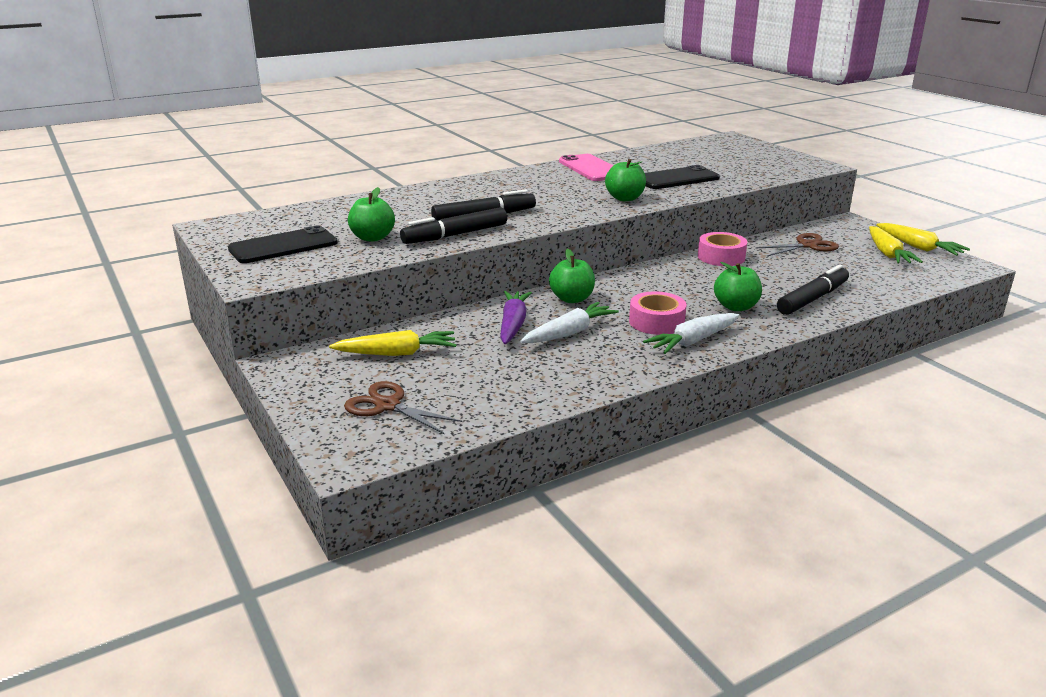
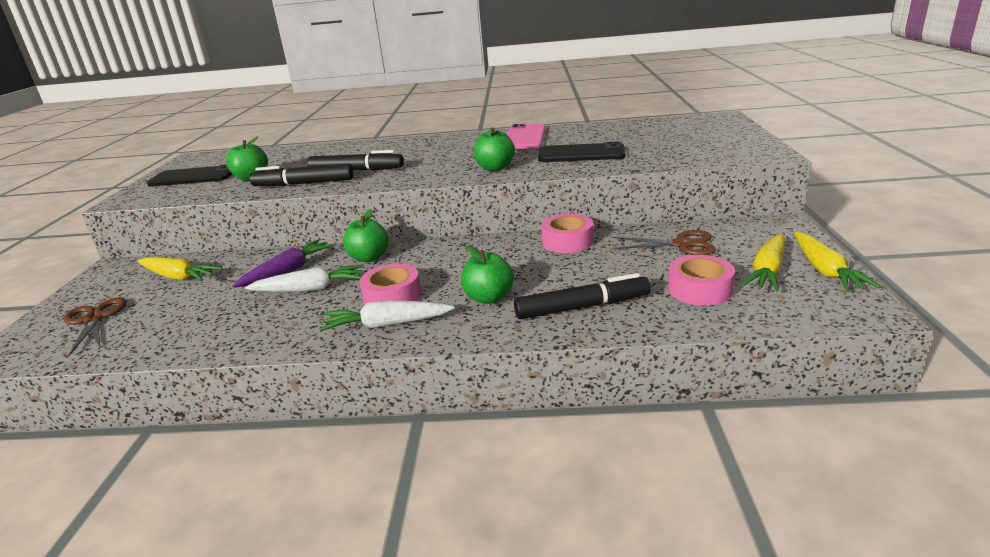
camera: 35 degrees right, 0 degrees up
(866, 272) = (699, 289): none -> pink tape

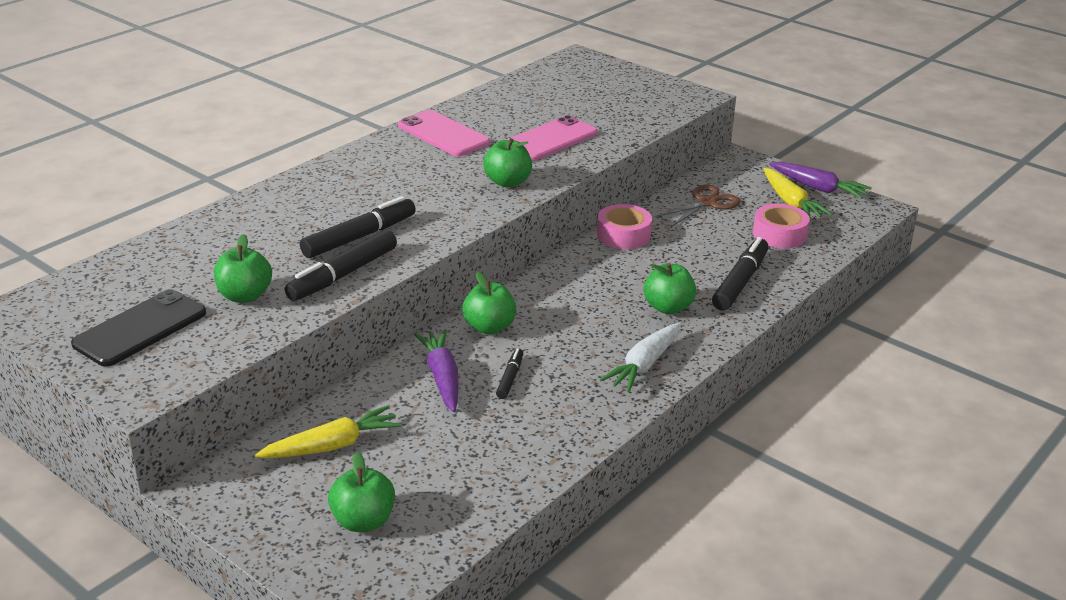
camera: 55 degrees left, 5 degrees up
(95, 319) = (363, 521): brown scissors -> green apple
(310, 289) = (510, 378): white carrot -> black marker
(392, 296) = (595, 345): pink tape -> none
(581, 154) = (550, 139): black phone -> pink phone
(825, 270) = (818, 188): yellow carrot -> purple carrot

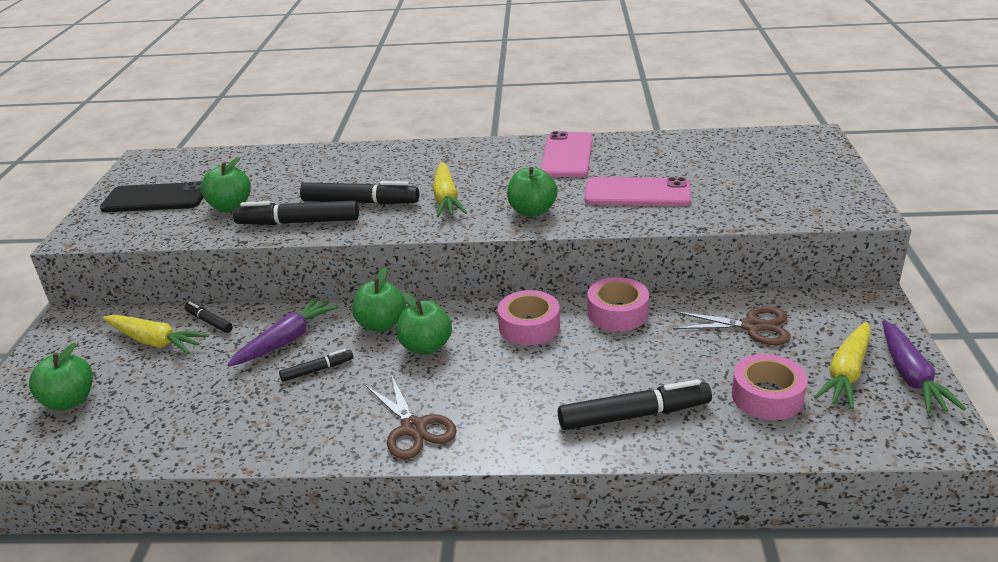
camera: 55 degrees right, 0 degrees up
(345, 406) = (209, 322): none -> black marker
(424, 203) = (446, 199): none -> yellow carrot
(589, 272) = (529, 326): none -> pink tape
(644, 365) = (413, 428): white carrot -> brown scissors
(668, 307) = (527, 395): green apple -> green apple (426, 347)

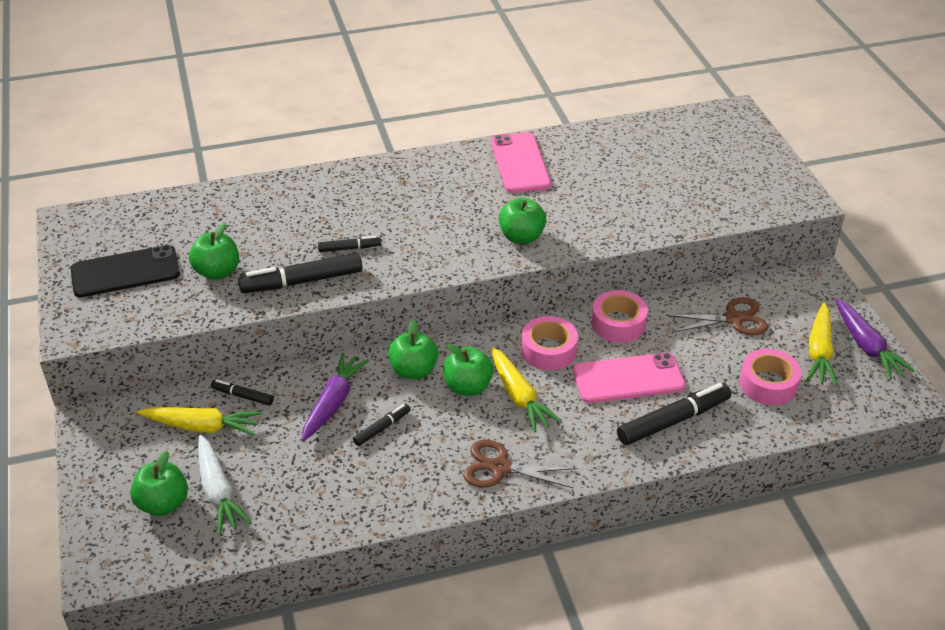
camera: 20 degrees left, 10 degrees up
(126, 399) = (218, 491): none -> white carrot
(360, 202) = (349, 248): black marker -> black marker, size x0.53
(413, 428) = (500, 467): brown scissors -> brown scissors turned 150 degrees clockwise
(446, 199) = (432, 232): yellow carrot -> yellow carrot (519, 396)
(637, 193) = (606, 203): pink phone -> pink phone (628, 378)

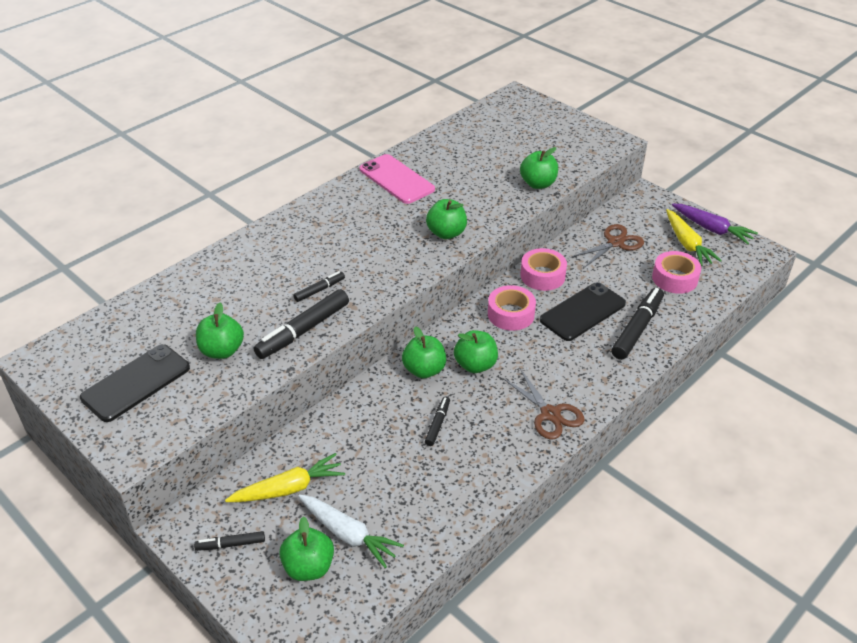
camera: 30 degrees left, 0 degrees up
(242, 396) = (302, 448): black marker -> black marker (231, 544)
(333, 403) = (382, 421): purple carrot -> none
(500, 467) = (550, 414): brown scissors -> brown scissors turned 105 degrees counterclockwise
(519, 396) = (518, 356): yellow carrot -> none
(628, 378) = (582, 312): pink phone -> black phone
(667, 219) = (538, 184): none -> green apple

